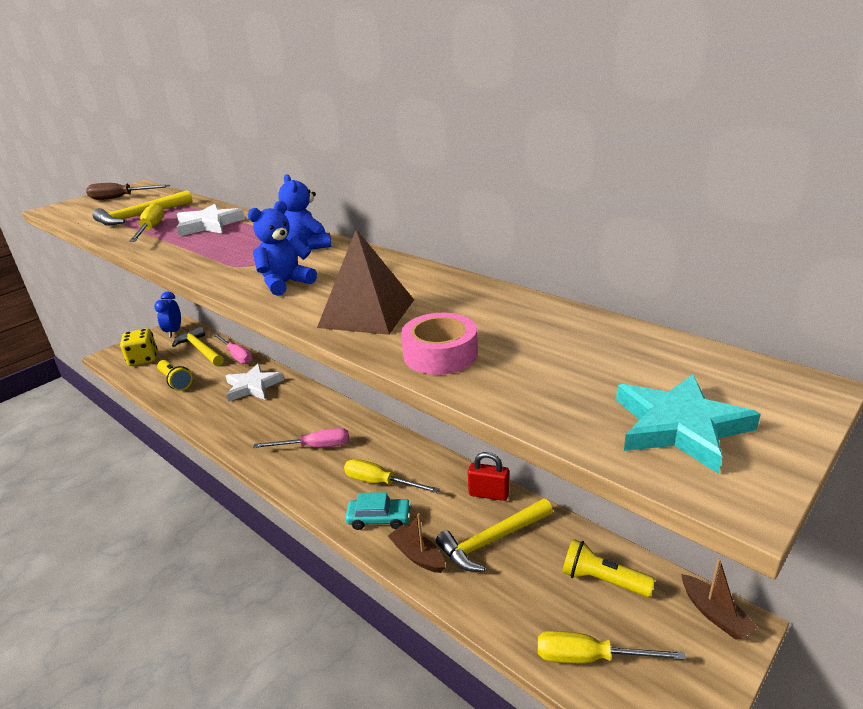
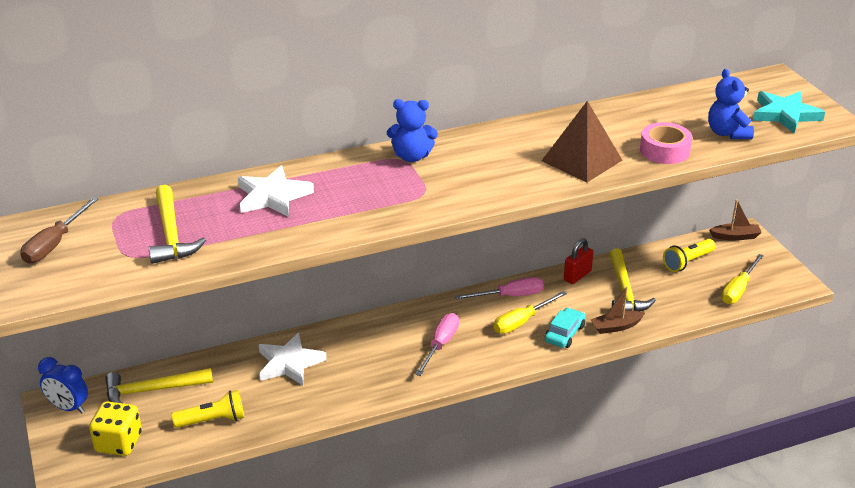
camera: 65 degrees left, 5 degrees up
(151, 229) = (239, 231): yellow screwdriver -> none
(237, 356) = (204, 364): pink screwdriver -> pink screwdriver (510, 296)
(285, 283) = (490, 181): blue teddy bear -> blue teddy bear (727, 133)

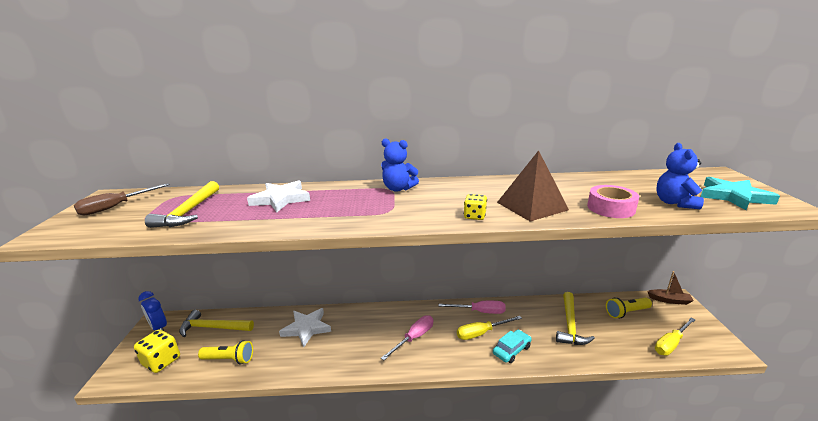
camera: 20 degrees right, 10 degrees down
(526, 185) = (474, 216): none -> yellow dice
(577, 276) = (535, 306): red padlock -> none
(616, 327) = (556, 354): brown boat -> none

